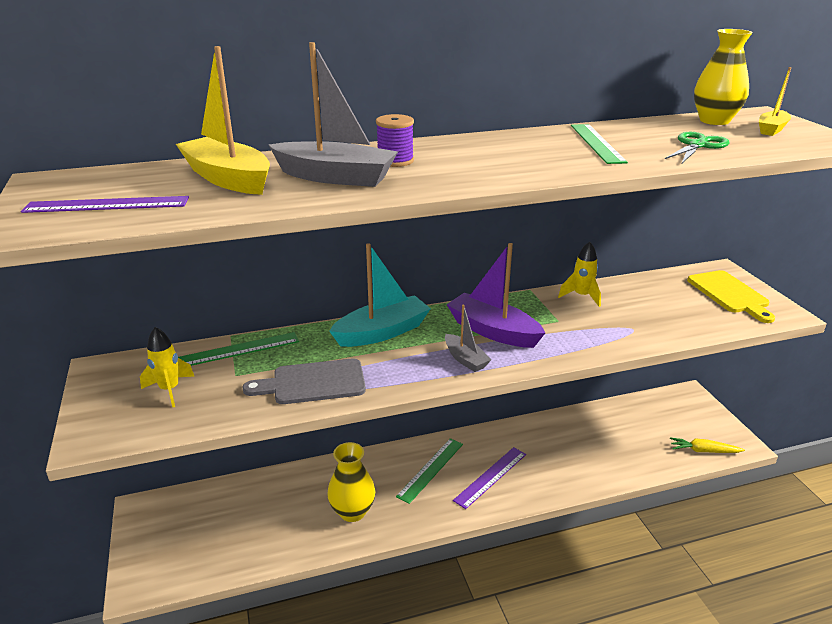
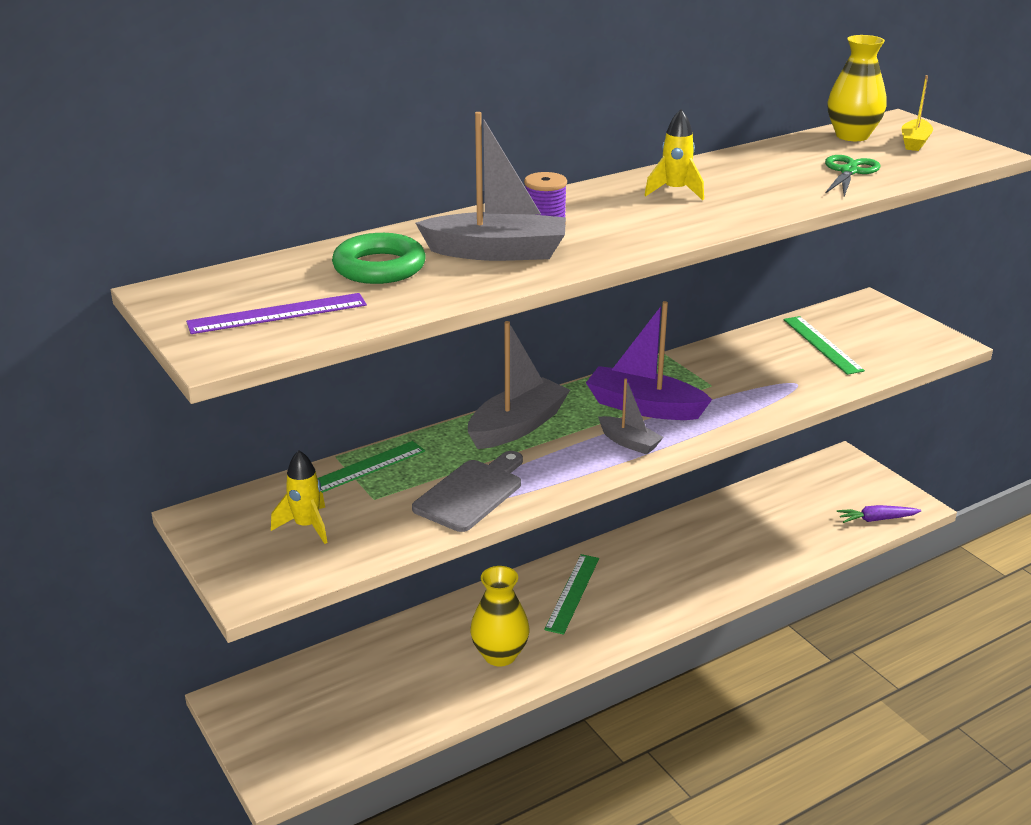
camera: 15 degrees left, 0 degrees up
(228, 179) = (379, 267): yellow boat -> green ring
(313, 383) = (471, 493): grey cutting board -> grey cutting board turned 150 degrees clockwise
(382, 332) = (517, 426): turquoise boat -> grey boat
(490, 477) = (646, 588): purple ruler -> none
(581, 296) = (725, 353): yellow rocket -> yellow rocket (675, 191)
(596, 143) = (744, 178): green ruler -> green ruler (822, 344)
(703, 451) = (876, 519): yellow carrot -> purple carrot
(730, 294) = (885, 329): yellow cutting board -> none

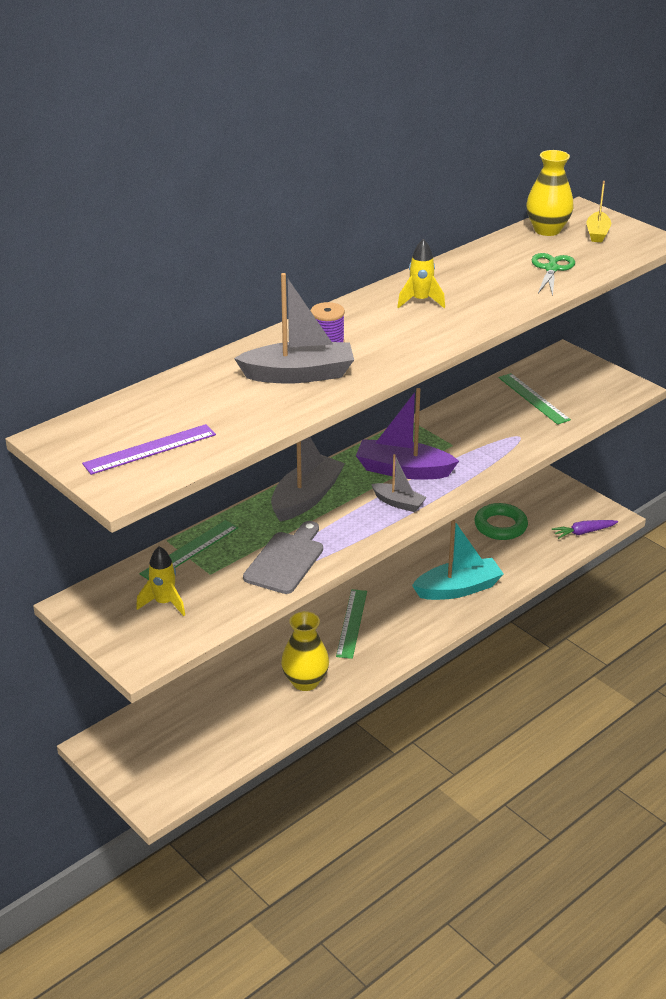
camera: 10 degrees left, 5 degrees up
(379, 267) = (212, 397): green ring -> green ring (500, 526)
(710, 568) = (458, 589): none -> turquoise boat

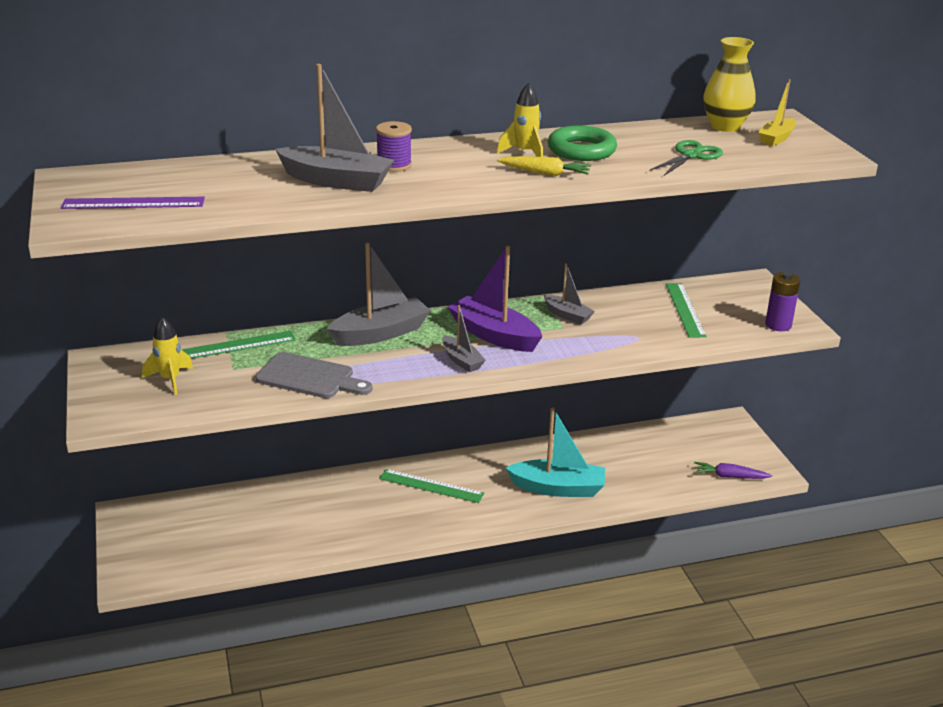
camera: 25 degrees right, 5 degrees down
(286, 560) = (309, 377): grey cutting board -> grey cutting board turned 60 degrees clockwise
(305, 681) = (345, 522): yellow vase -> none
(352, 623) = (431, 486): green ruler -> green ruler turned 75 degrees clockwise
(446, 432) = (567, 315): none -> grey boat
(459, 318) = (545, 173): none -> yellow carrot
(500, 526) = (647, 446): green ring -> green ring (581, 150)
(614, 392) = (778, 325): none -> purple battery

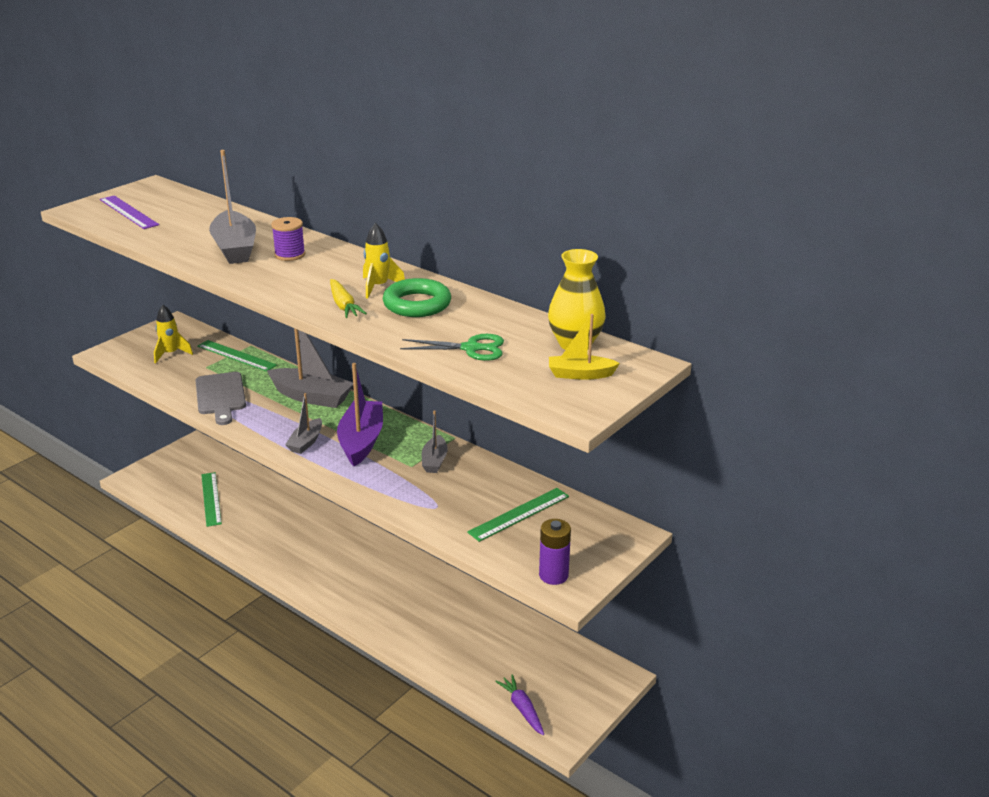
camera: 55 degrees right, 0 degrees up
(431, 486) = (340, 549): green ruler -> green ruler (211, 499)
(558, 488) = (400, 613): turquoise boat -> none

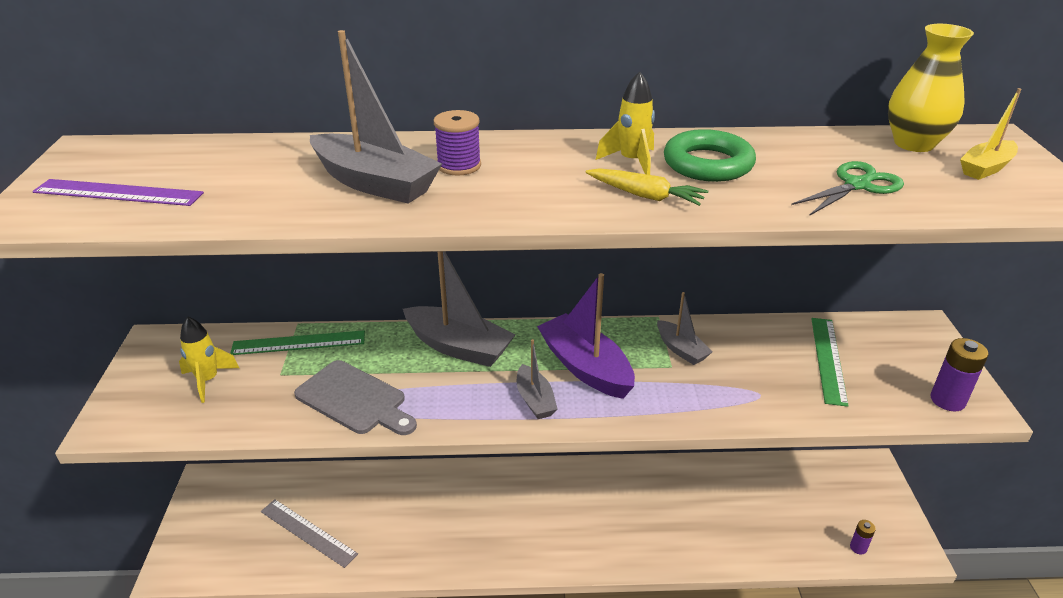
camera: 40 degrees left, 5 degrees up
(211, 499) = (308, 532): green ruler -> grey ruler
(311, 397) = (459, 347): grey boat -> grey boat turned 45 degrees clockwise
(522, 709) = (858, 547): purple carrot -> purple battery

